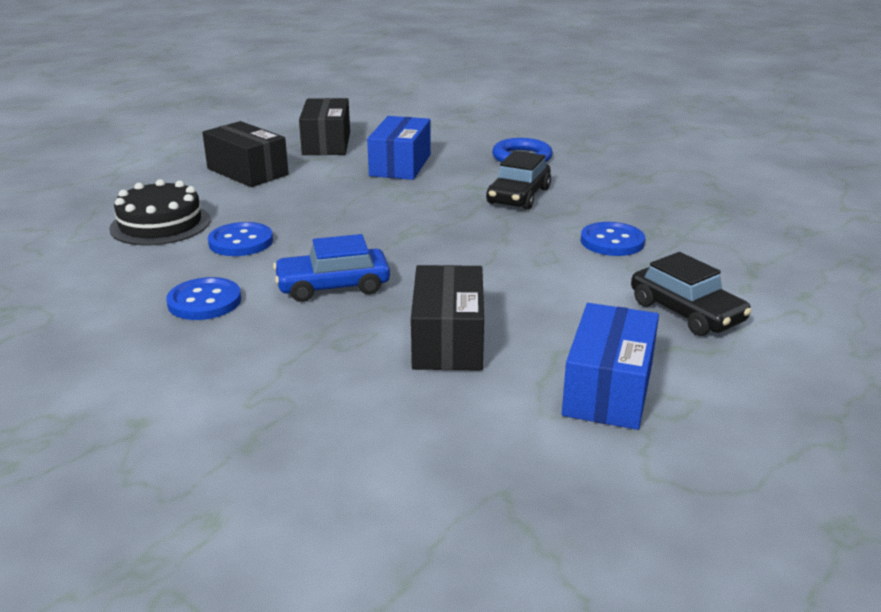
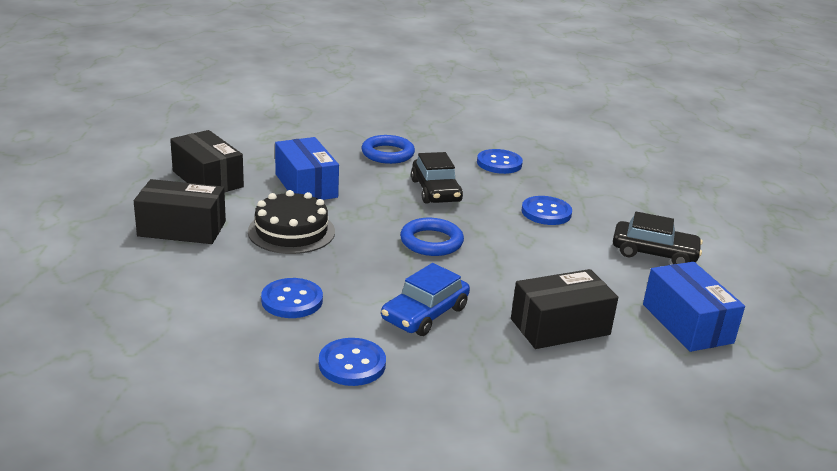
camera: 40 degrees left, 0 degrees up
(160, 224) = (191, 307): black cake -> black cake (291, 231)
(441, 234) = (431, 242): none -> blue ring
(448, 340) = (560, 327): black box -> black box turned 75 degrees counterclockwise
(632, 189) = (499, 163): none -> blue button

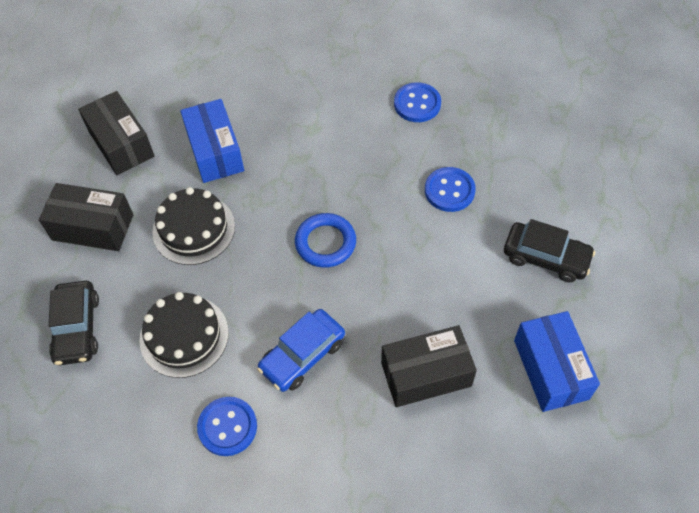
camera: 10 degrees right, 30 degrees up
(292, 300) = (184, 336): blue button -> black cake
(387, 154) = (303, 91): blue ring -> none
(435, 191) = (343, 156): black car -> black car (77, 328)

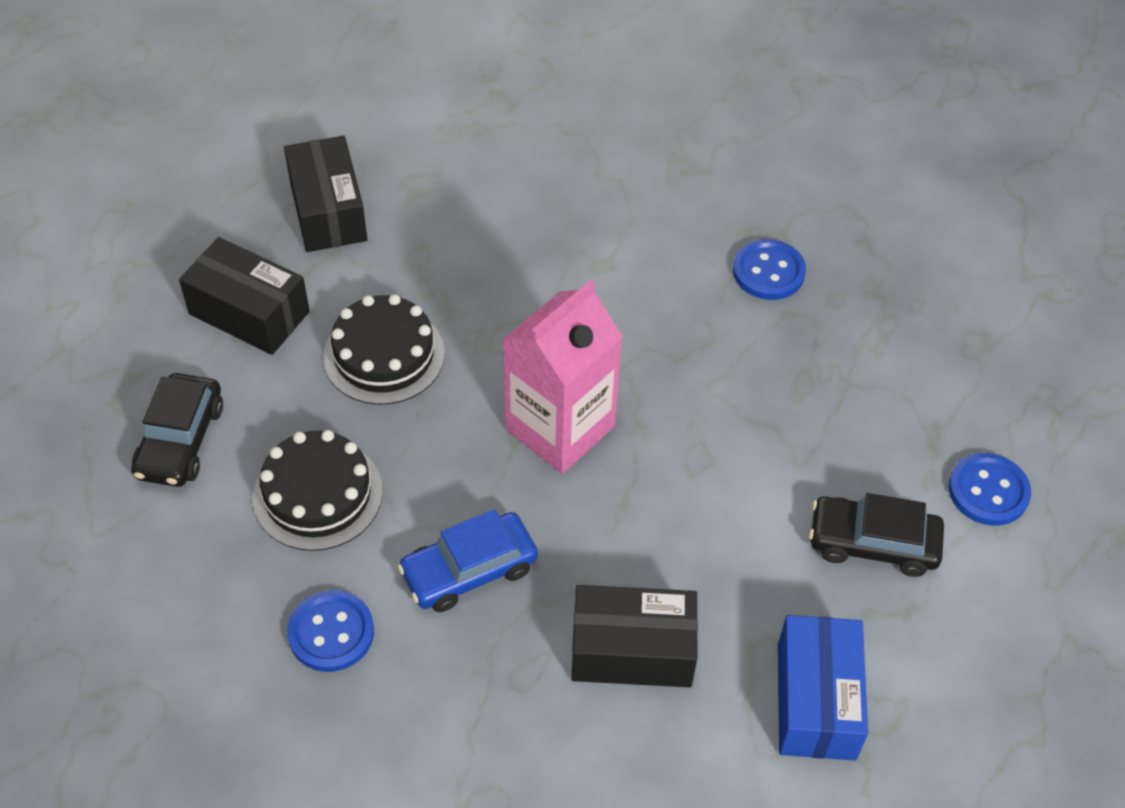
camera: 15 degrees right, 5 degrees down
(215, 152) = (453, 258): blue box -> none
(325, 243) = (560, 428): blue ring -> pink carton
(449, 190) = (767, 408): blue button -> blue button (988, 491)
(546, 257) = (873, 543): black car -> black car turned 150 degrees clockwise

